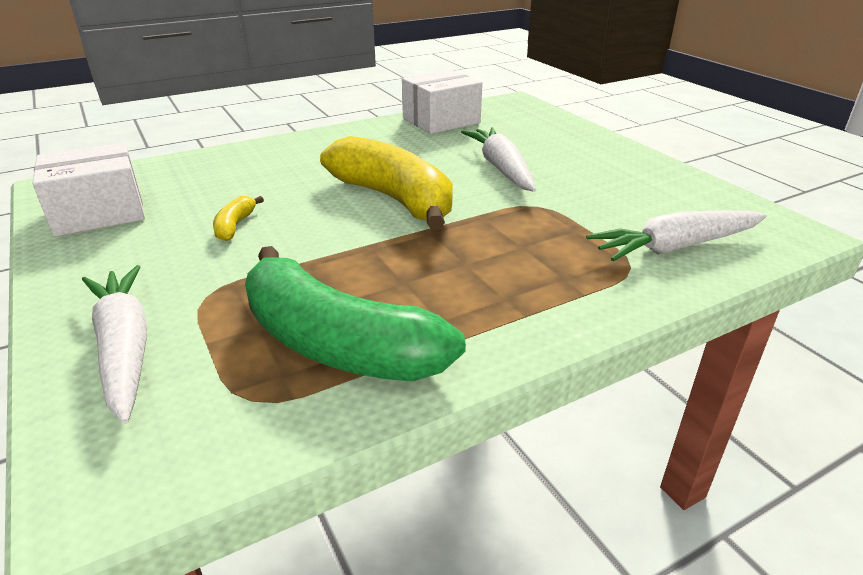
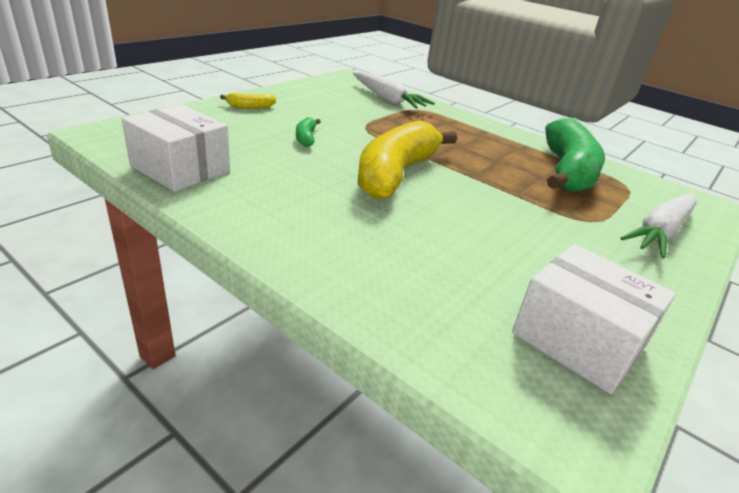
camera: 115 degrees left, 0 degrees up
(235, 226) = (506, 236): yellow banana -> yellow banana (250, 107)
(501, 168) = (306, 138): white carrot -> green banana

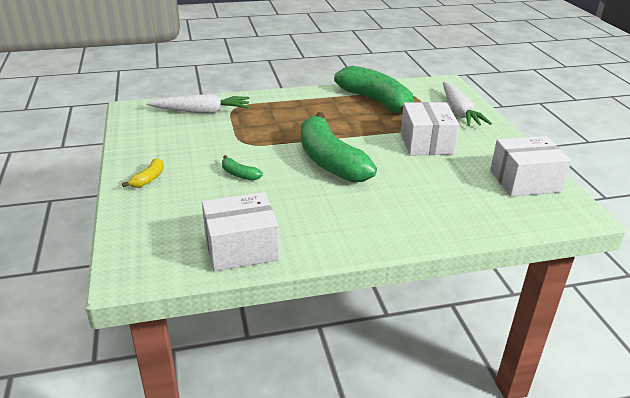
camera: 50 degrees left, 0 degrees up
(396, 174) = (329, 160): yellow banana -> green banana
(535, 225) = (426, 143): none -> white box

